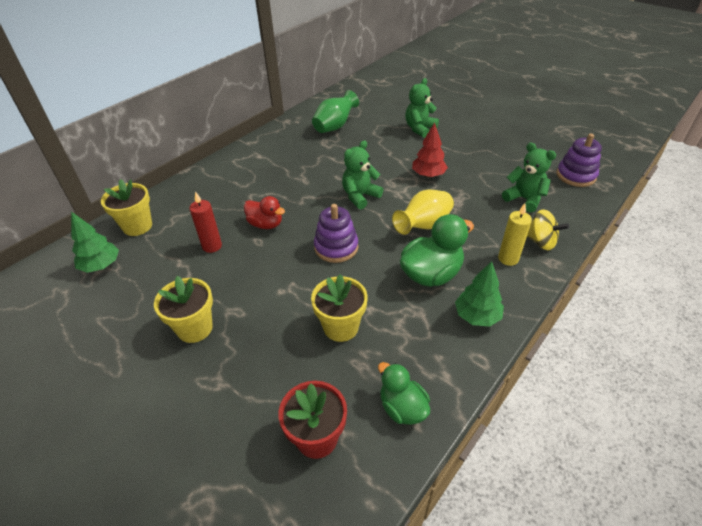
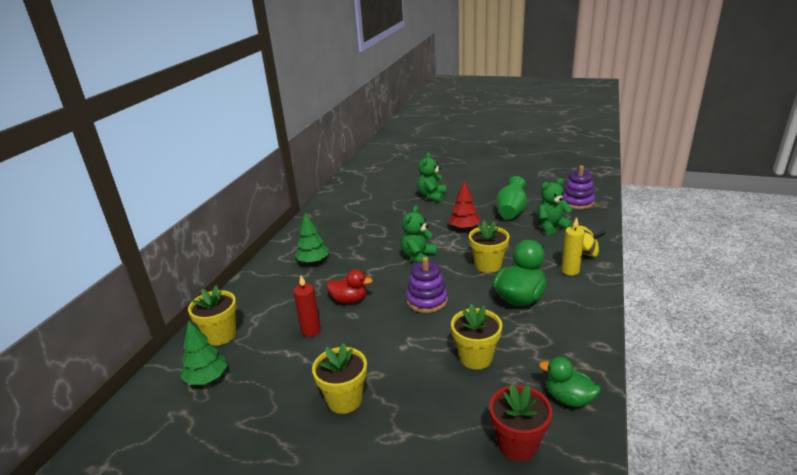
camera: 20 degrees left, 15 degrees down
(335, 126) = (356, 210): green vase -> green vase (511, 212)
(423, 226) = (488, 265): yellow vase -> yellow flower pot
(477, 316) = (577, 317): green tree -> green tree (313, 261)
(524, 199) = (551, 227): green teddy bear -> green teddy bear turned 45 degrees counterclockwise

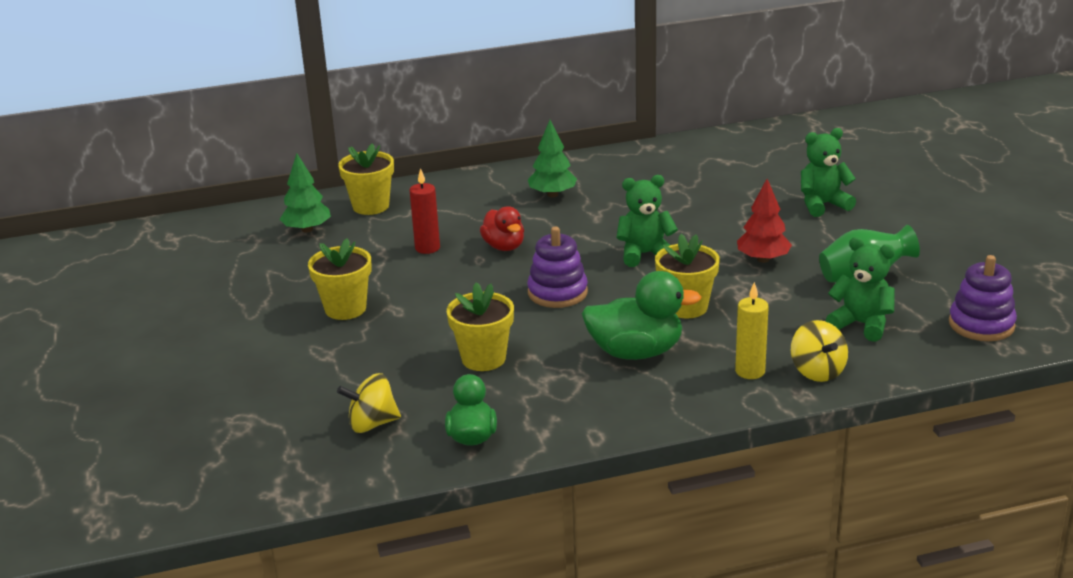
camera: 55 degrees right, 0 degrees up
(517, 444) = (372, 424): red flower pot -> yellow spinning top

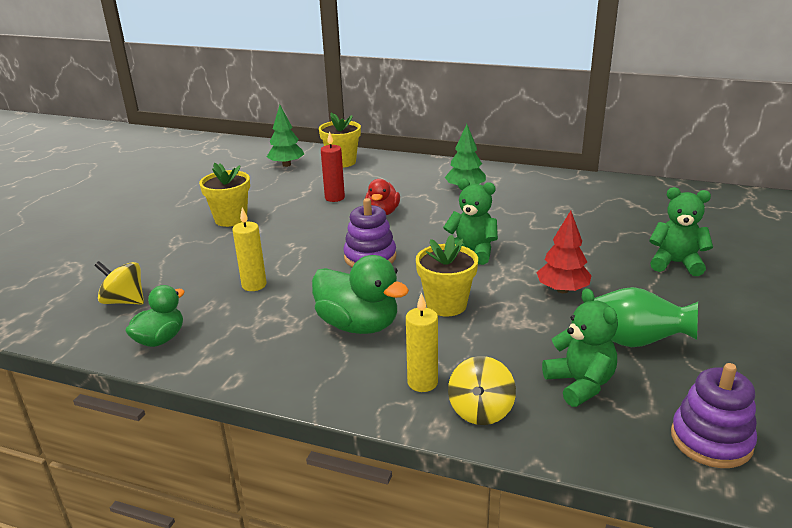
camera: 35 degrees right, 0 degrees up
(483, 359) = (254, 285): yellow flower pot -> yellow candle

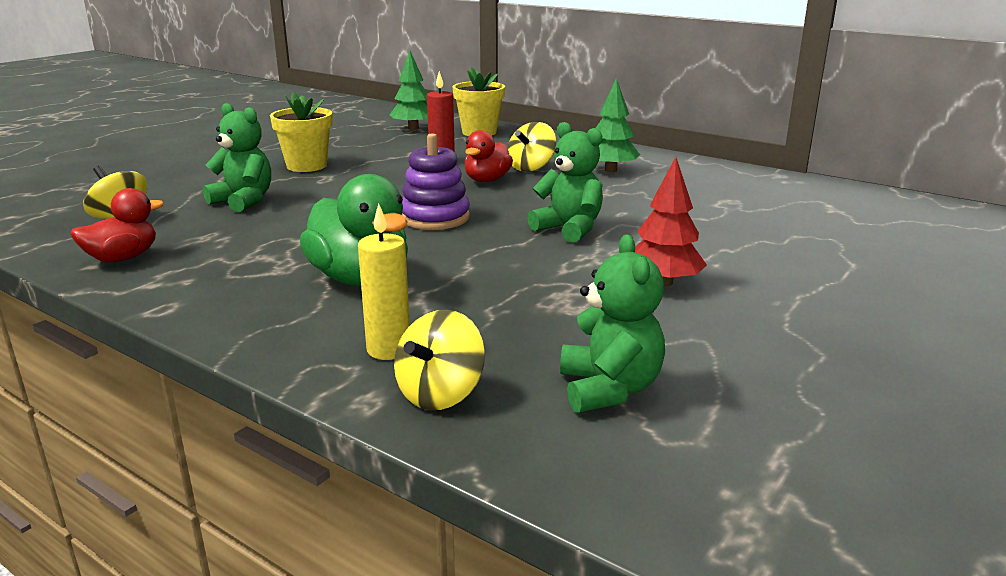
camera: 15 degrees right, 5 degrees down
(160, 339) = (123, 258): green duck -> red duck
(254, 285) = (275, 225): yellow candle -> none
(406, 195) = (531, 168): none -> yellow spinning top
(446, 305) = (491, 275): yellow flower pot -> none
(635, 342) = (730, 355): green vase -> none
(676, 263) = (857, 277): green teddy bear -> green teddy bear (244, 201)
(711, 440) = (772, 497): purple stacking toy -> none

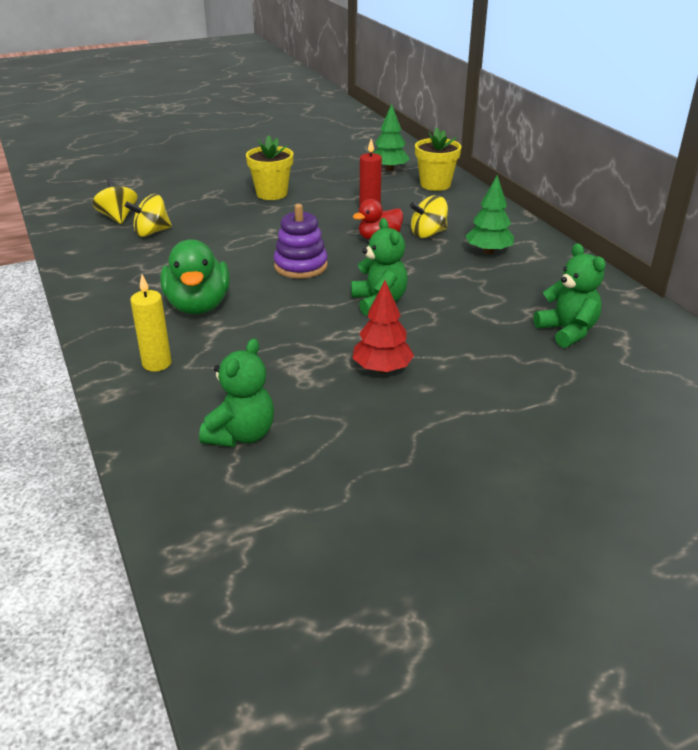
camera: 30 degrees right, 10 degrees up
(123, 258) = (91, 250): red duck -> none
(244, 201) = (199, 218): green teddy bear -> green teddy bear (567, 331)
(440, 394) = (150, 403): yellow spinning top -> yellow spinning top (151, 232)

